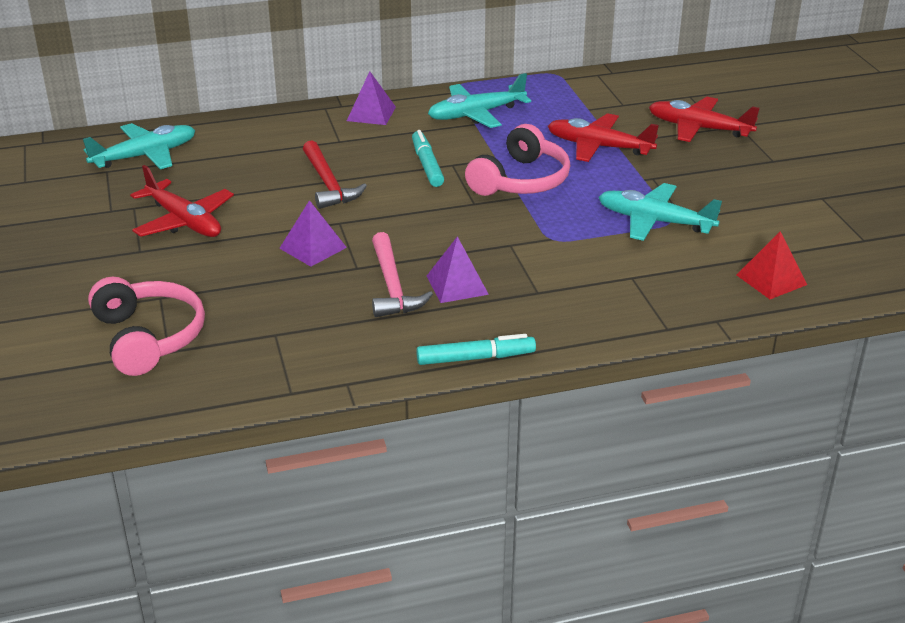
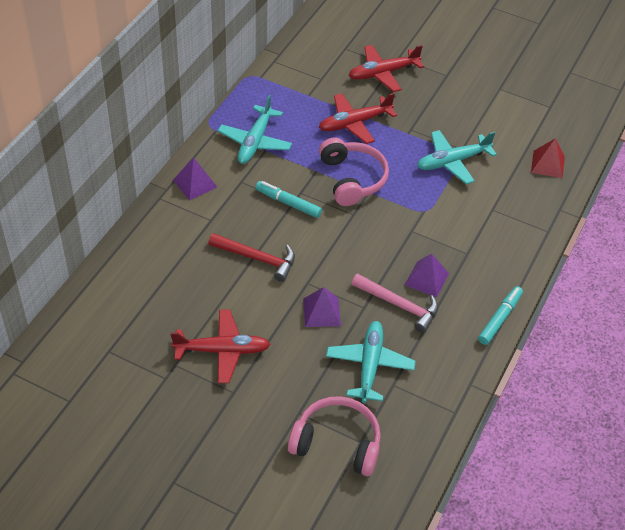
camera: 50 degrees left, 15 degrees up
(145, 156) = (112, 320): turquoise plane -> turquoise plane (369, 365)

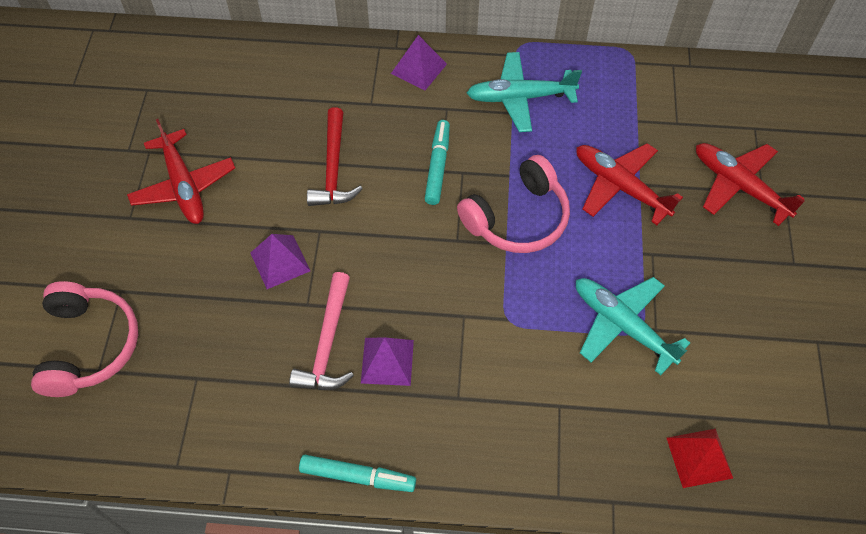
camera: 70 degrees right, 10 degrees up
(369, 365) = (217, 341): turquoise plane -> none

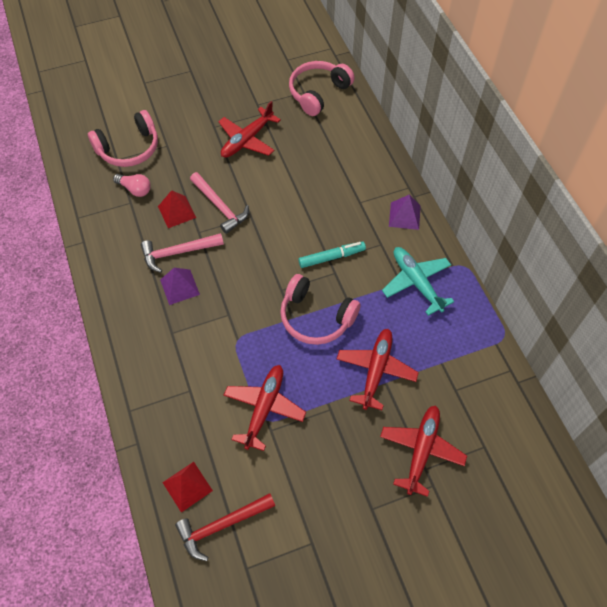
camera: 65 degrees right, 0 degrees up
(161, 74) = (318, 93): none -> pink headphones
(175, 363) = (135, 189): none -> pink light bulb
(254, 320) = (177, 211): none -> red pyramid
(280, 262) = (220, 207): purple pyramid -> pink hammer
(333, 168) = (299, 204): red hammer -> red hammer (221, 525)
(357, 476) = (102, 302): turquoise marker -> none
(622, 325) = (264, 408): turquoise plane -> red plane

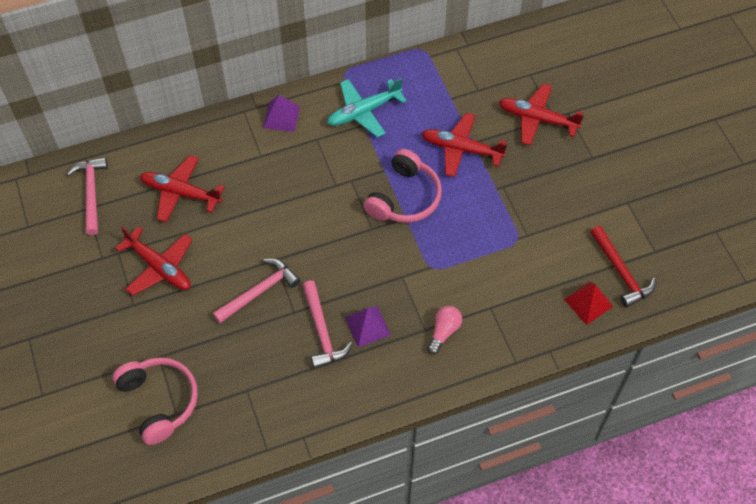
camera: 90 degrees left, 0 degrees up
(135, 189) = (227, 387): pink light bulb -> pink light bulb (444, 332)
(177, 211) = (264, 337): red pyramid -> none
(264, 408) = (505, 241): red plane -> red plane (181, 193)
(318, 93) = (91, 193): pink headphones -> pink hammer
(331, 257) = (332, 183): turquoise marker -> none

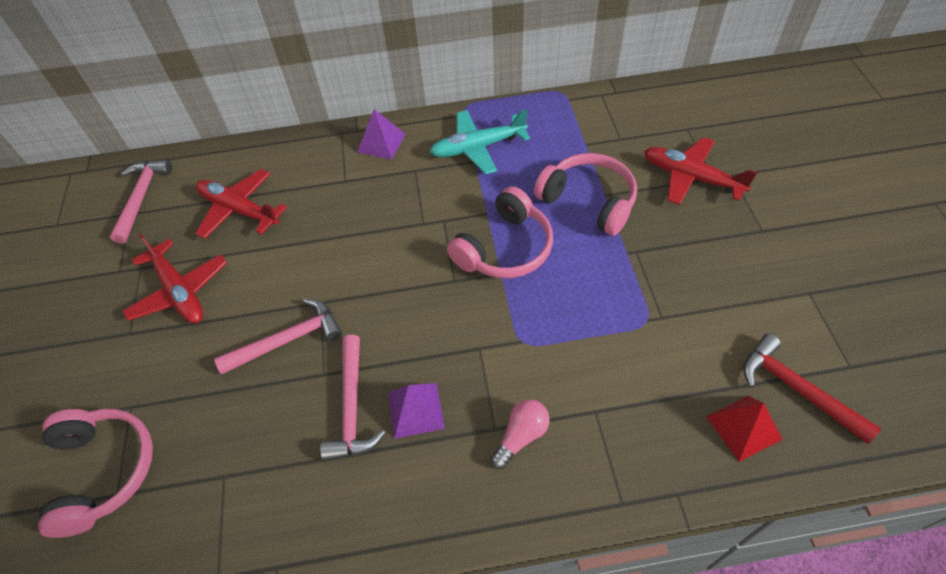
camera: 15 degrees right, 5 degrees down
(461, 149) = (589, 201): red plane -> pink headphones
(621, 272) = (796, 389): red hammer -> red hammer turned 150 degrees clockwise

